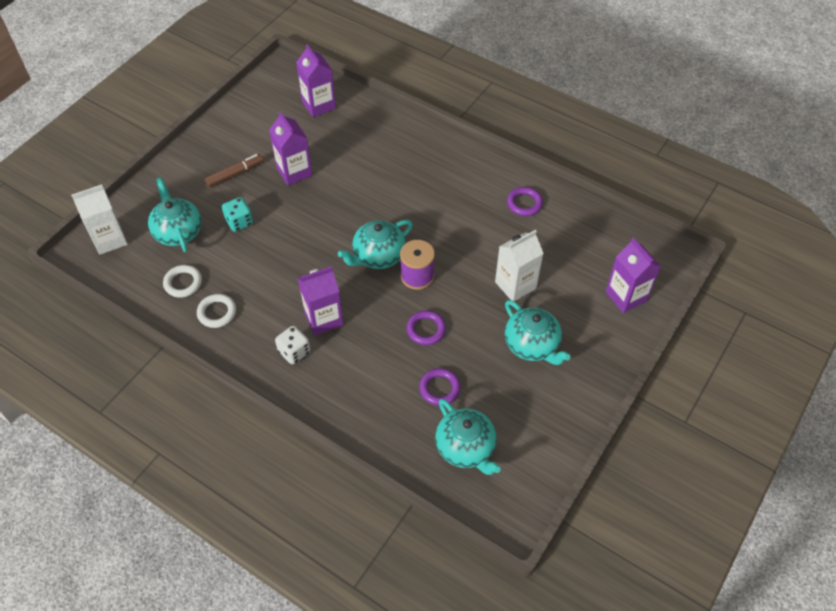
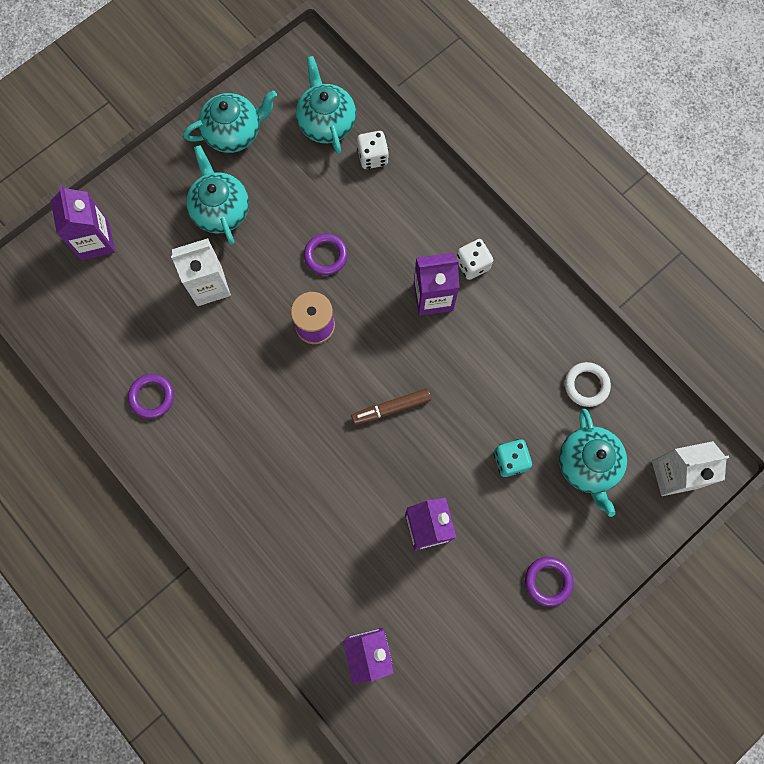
camera: 165 degrees left, 20 degrees up
(217, 312) = (550, 335): white ring -> none
(235, 174) = (506, 545): brown marker -> brown marker (391, 408)
(378, 256) = (352, 365): turquoise teapot -> turquoise teapot (234, 133)
(410, 425) = (373, 157): none -> white dice
(439, 388) = (332, 187): purple ring -> purple ring (548, 581)

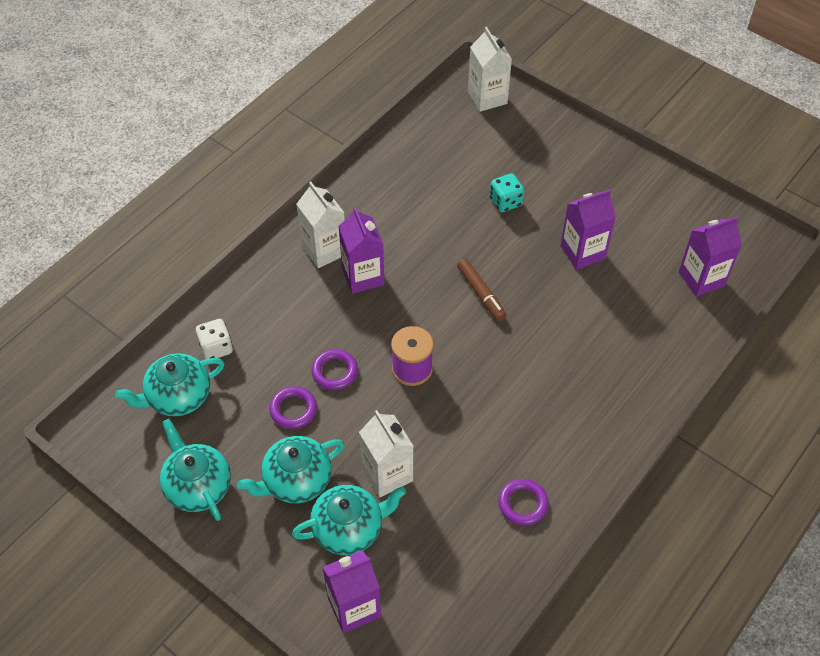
camera: 100 degrees left, 20 degrees down
(472, 265) = (324, 250): white dice -> white carton
(548, 581) = (600, 166): purple ring -> purple ring (293, 409)
(586, 385) = (424, 158): white ring -> none
(588, 465) = (494, 150): turquoise teapot -> turquoise teapot (349, 528)

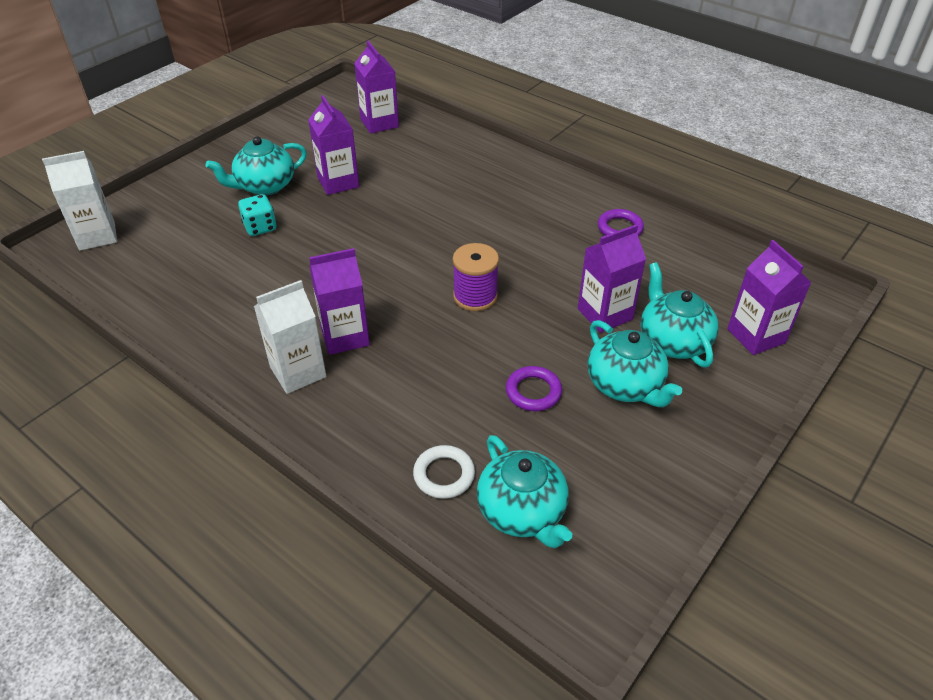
camera: 90 degrees left, 10 degrees down
(198, 486) = (650, 477): turquoise teapot -> turquoise teapot (265, 186)
(216, 348) = (444, 475): white dice -> white ring
(334, 372) = (480, 357): purple ring -> none
(387, 474) = (605, 314): white carton -> purple carton
(481, 294) = (381, 247): brown marker -> none

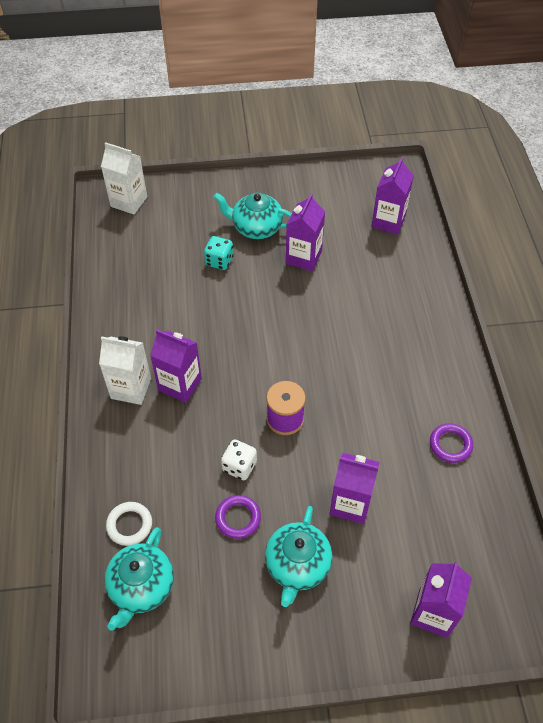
camera: 45 degrees right, 10 degrees up
(483, 355) = (239, 466): none -> white dice
(672, 341) = (369, 564): turquoise teapot -> none

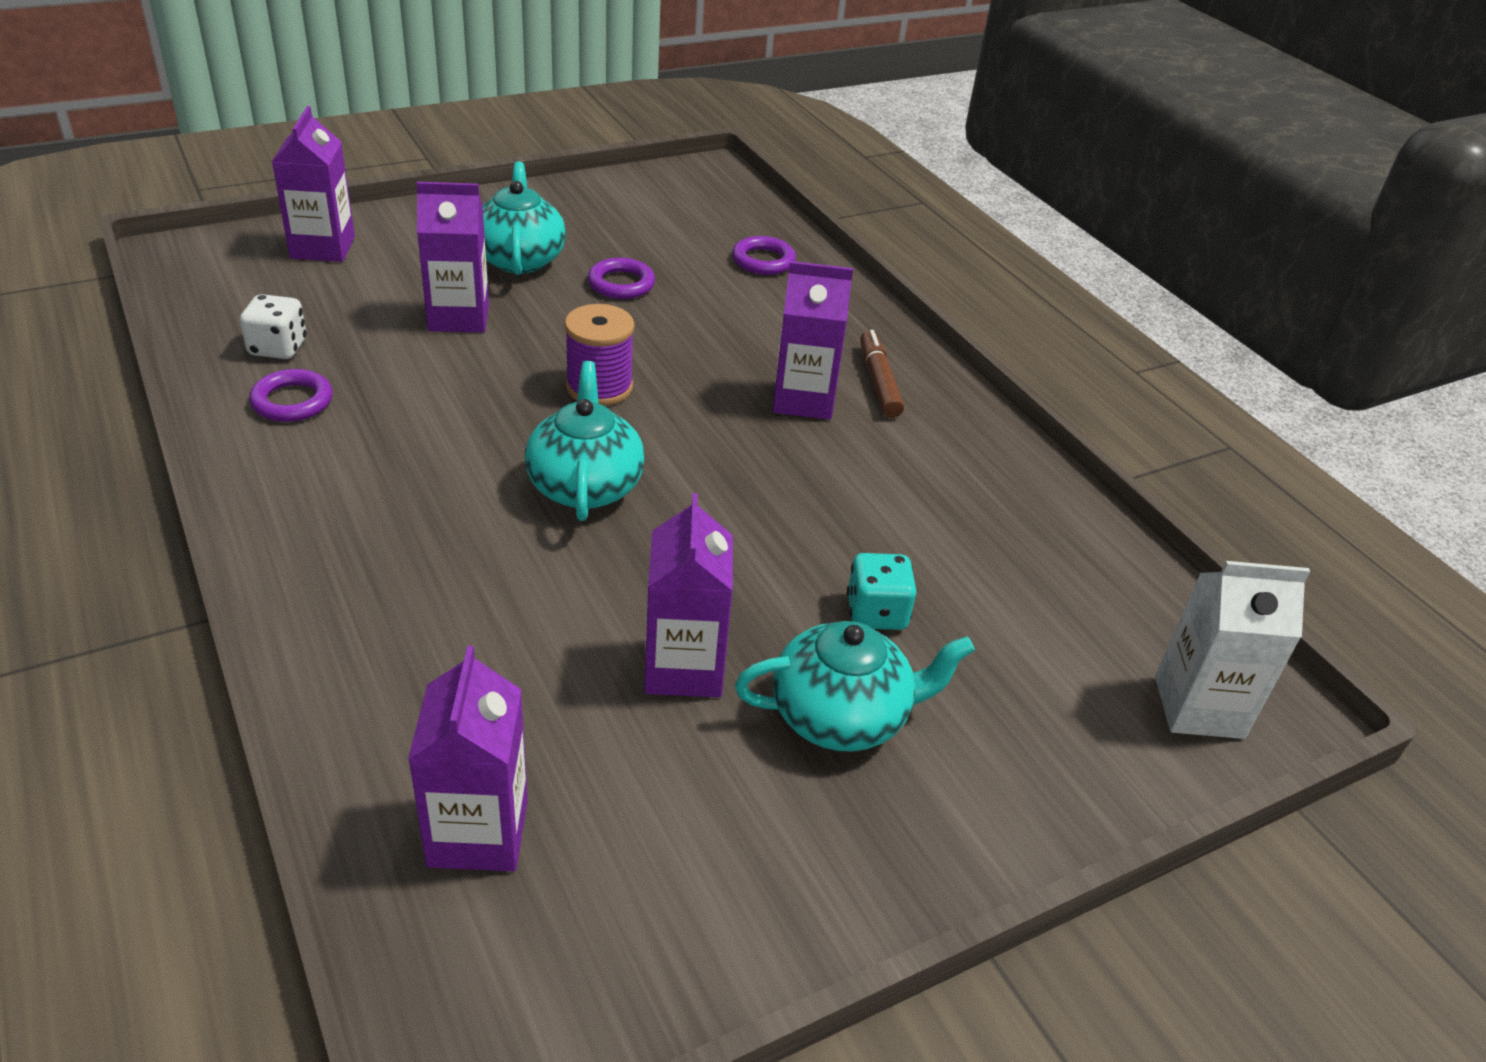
camera: 155 degrees right, 15 degrees down
(129, 525) = (763, 261): white ring -> purple ring
(131, 388) = (878, 382): white carton -> brown marker
(141, 587) = (710, 222): turquoise teapot -> turquoise teapot (585, 485)
(239, 466) = (646, 328): white dice -> white dice (278, 348)

